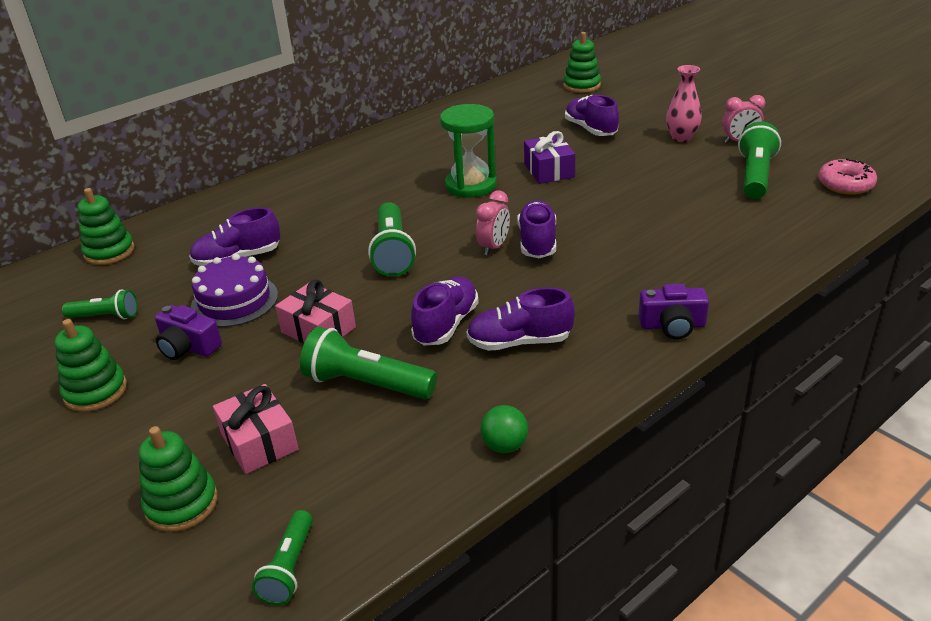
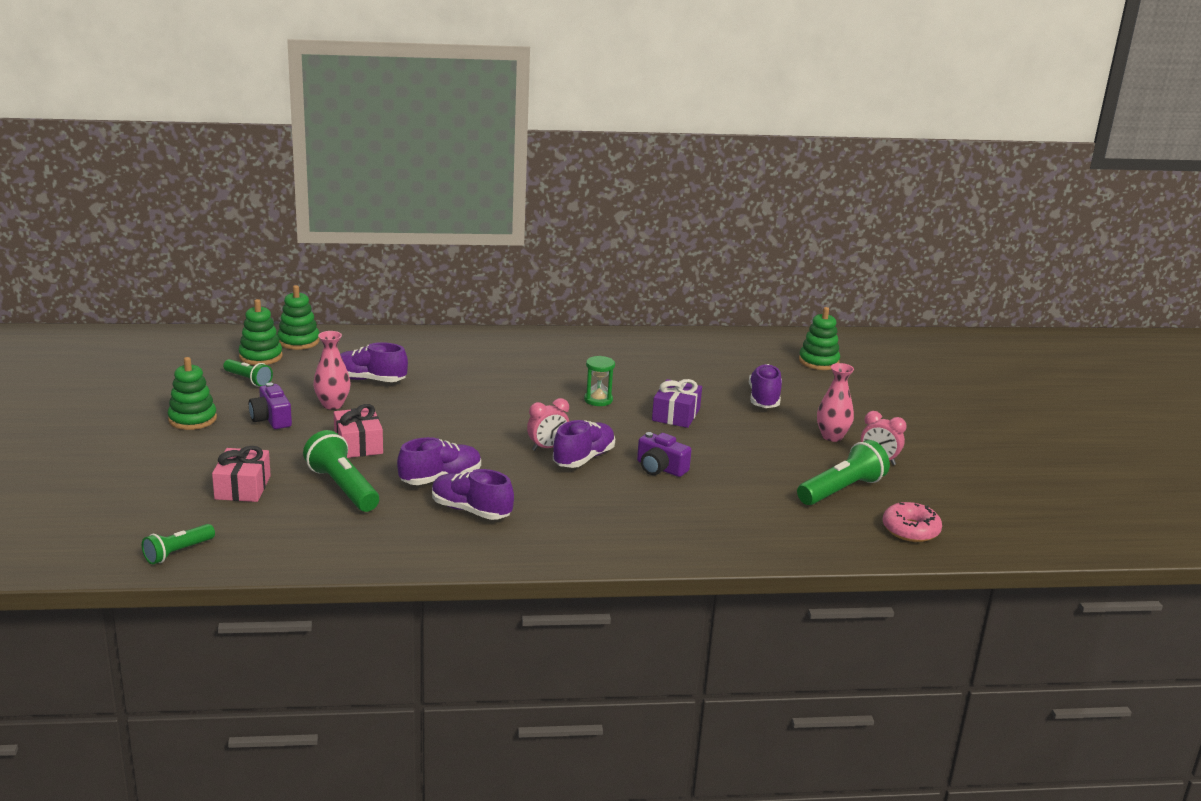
camera: 30 degrees right, 10 degrees down
(181, 504) = (165, 497): green stacking toy -> green stacking toy (260, 357)
(234, 301) = (332, 404): purple cake -> pink vase
(393, 252) = (473, 420): green flashlight -> none
(471, 185) = (598, 400): green hourglass -> green hourglass, size x0.58
(505, 446) = (372, 558): green ball -> none
(672, 325) = (589, 551): purple camera -> purple camera (660, 468)

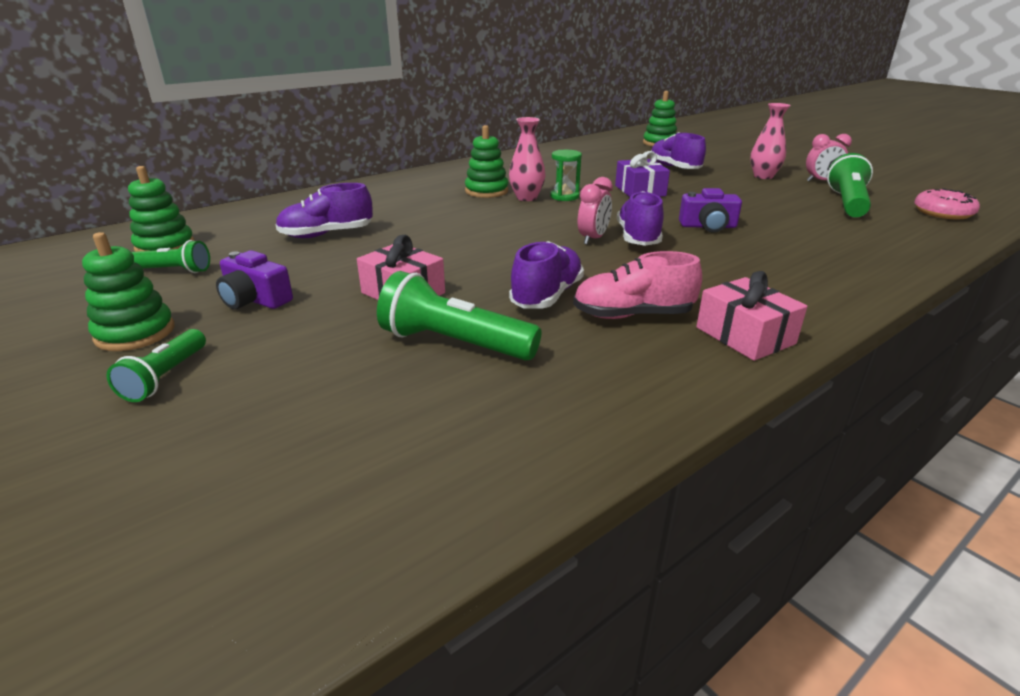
camera: 30 degrees left, 5 degrees up
(178, 552) = (328, 553): green flashlight -> green flashlight (166, 377)
(242, 487) = (316, 393): pink gift -> pink gift (745, 335)
(298, 341) = (198, 224): green stacking toy -> green stacking toy (486, 191)
(332, 404) = (316, 265): pink vase -> pink vase (526, 198)
(471, 511) = (632, 315): purple shoe -> pink shoe

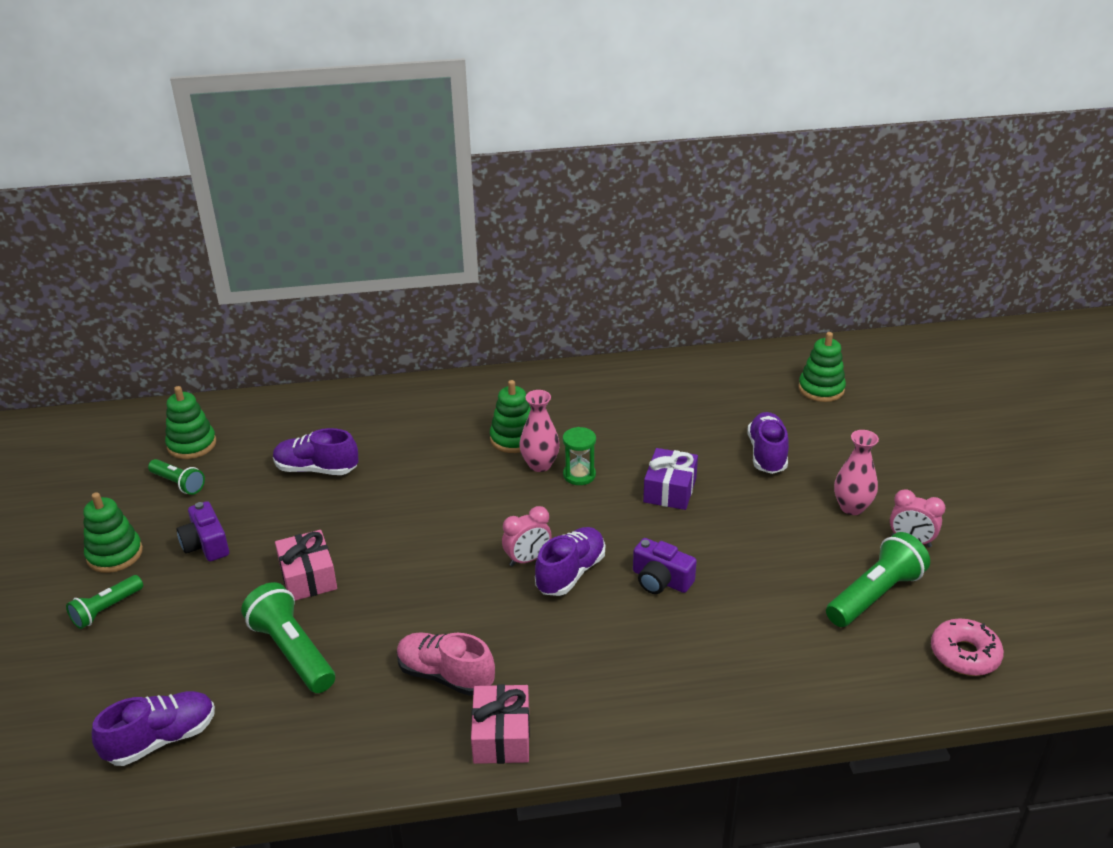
camera: 30 degrees right, 5 degrees up
(547, 296) = (406, 624): purple shoe -> purple shoe (161, 739)

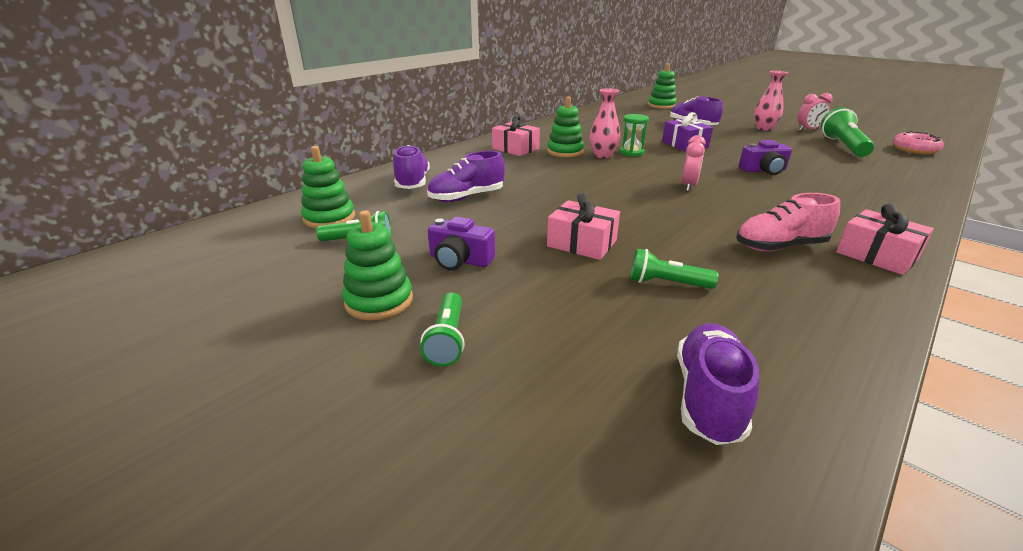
camera: 40 degrees left, 5 degrees down
(292, 652) = (666, 283): green flashlight -> green flashlight, size x0.61
(474, 409) = (515, 149): none -> pink gift
(570, 573) = (721, 183): purple shoe -> purple shoe (412, 183)

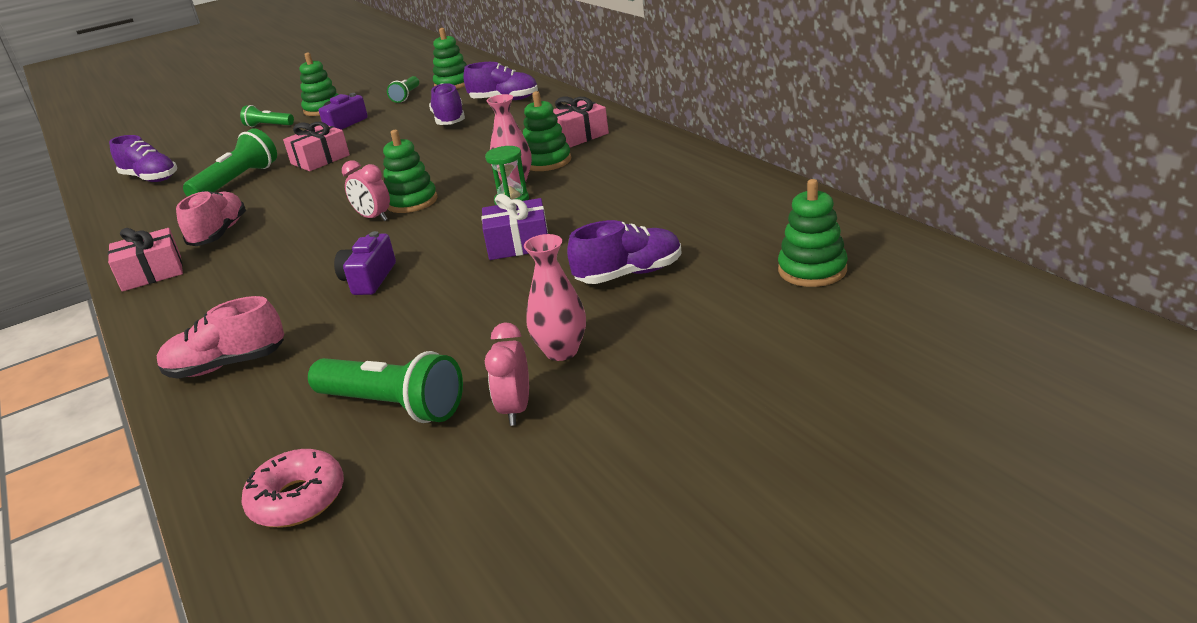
camera: 110 degrees right, 0 degrees up
(653, 179) = (412, 202): none -> green stacking toy
(666, 283) = (237, 181): green flashlight -> green flashlight, size x1.65
(892, 185) = (227, 365): none -> pink shoe

